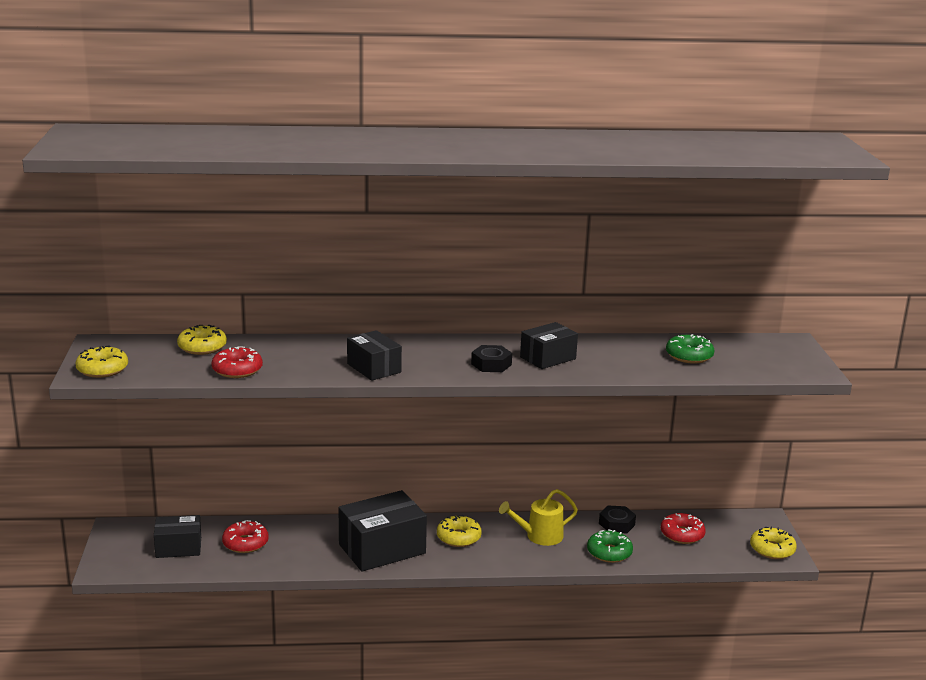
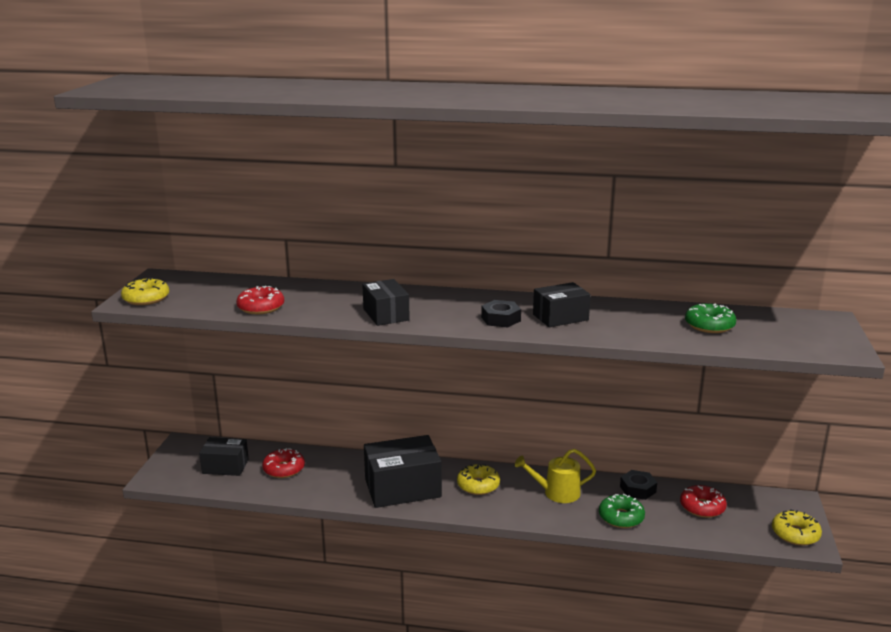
camera: 15 degrees right, 0 degrees up
(202, 347) = (244, 286): yellow donut -> none

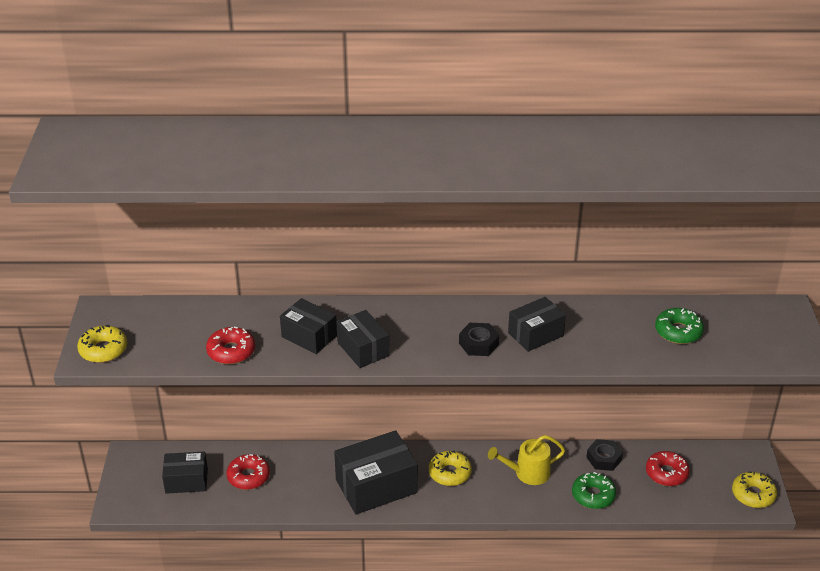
camera: 10 degrees left, 15 degrees up
(338, 303) = (309, 336): none -> black box

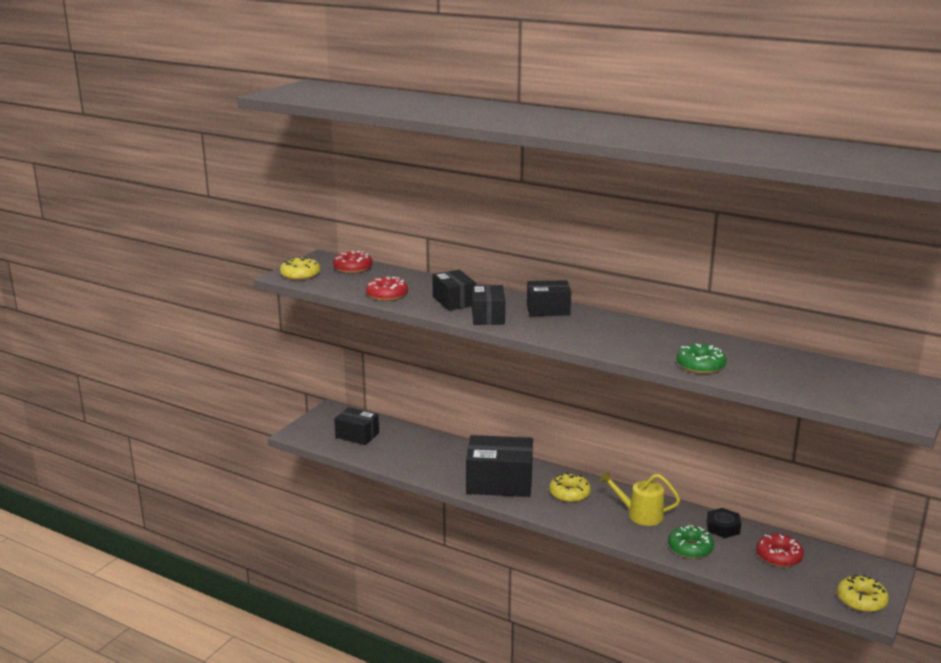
camera: 30 degrees right, 15 degrees down
(248, 476) = (404, 447): red donut -> red donut (353, 268)
(478, 344) = (587, 335): black nut -> none
(535, 334) = (644, 342): black box -> black box (548, 309)
(678, 331) = (785, 371): green donut -> green donut (700, 366)

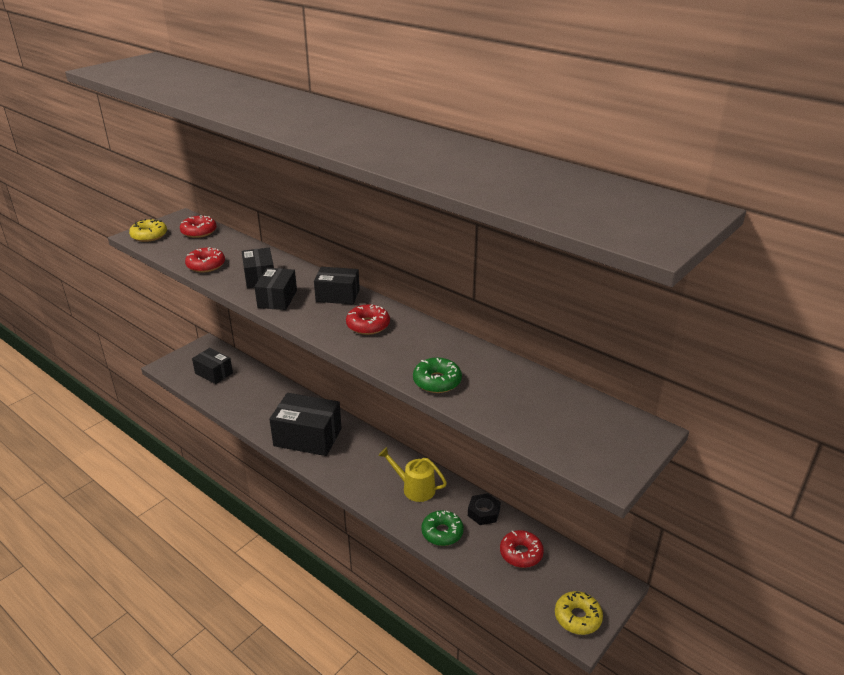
camera: 10 degrees right, 10 degrees up
(569, 493) = (363, 457): yellow donut -> none
(598, 330) = (368, 325): none -> red donut

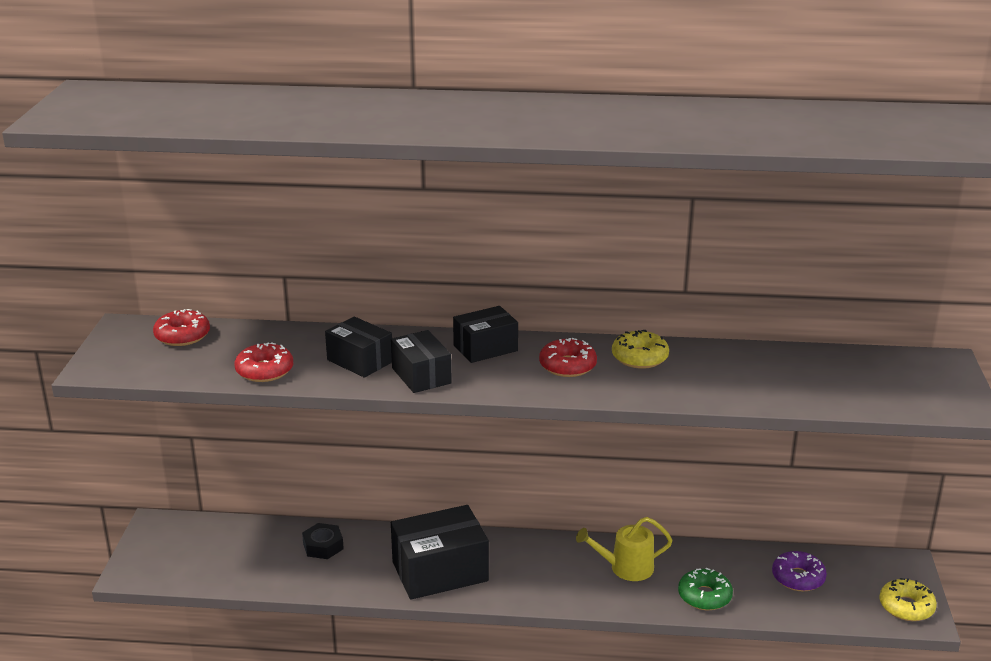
camera: 35 degrees left, 5 degrees down
(149, 236) = (116, 362): yellow donut -> yellow donut (639, 357)
(214, 373) = (216, 553): black box -> none
(437, 381) = (718, 391): green donut -> none
(483, 512) = (721, 558): black nut -> black nut (323, 546)
(521, 553) = (798, 578): red donut -> purple donut

